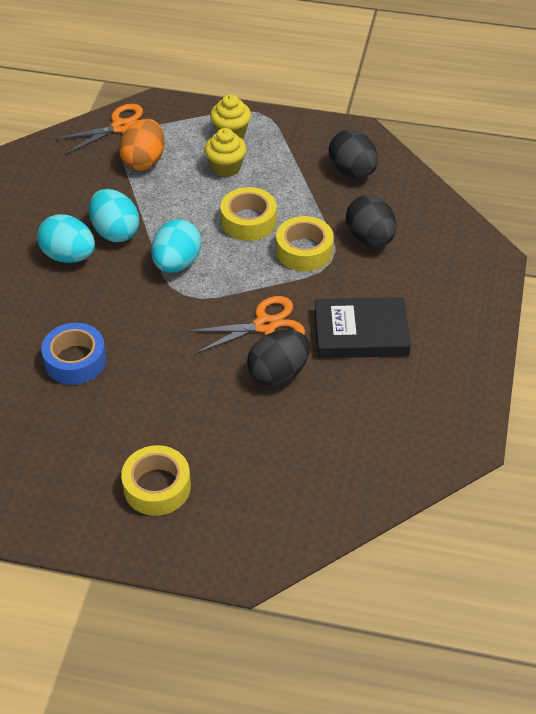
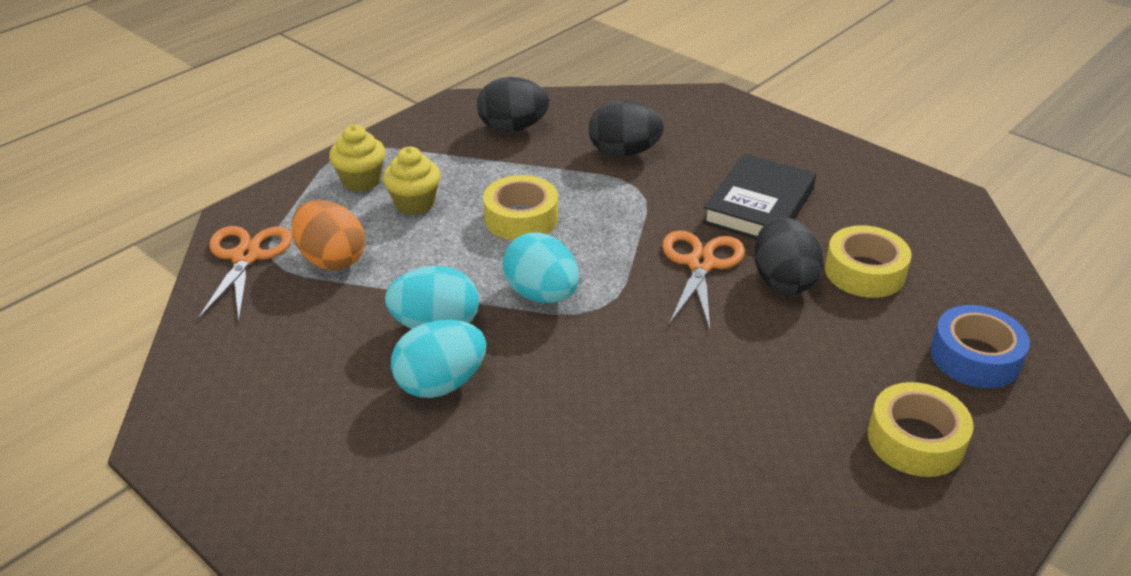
camera: 60 degrees left, 10 degrees down
(75, 360) = (646, 443): blue tape -> blue tape (975, 357)
(304, 251) = (605, 198): yellow tape -> yellow tape (864, 272)

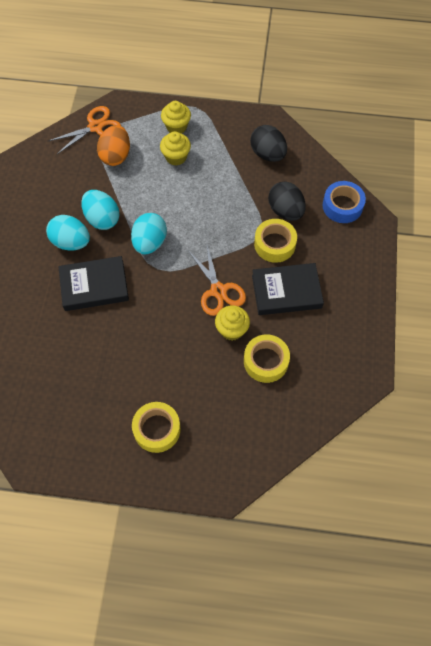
camera: 55 degrees right, 25 degrees up
(521, 218) = (197, 202): yellow tape -> yellow tape (274, 244)
(561, 394) = (94, 286): none -> black book
(700, 264) = (218, 290): orange scissors -> orange scissors turned 90 degrees clockwise
(782, 280) = (231, 330): black egg -> yellow cupcake
(975, 357) = (233, 434): blue tape -> blue tape (342, 206)

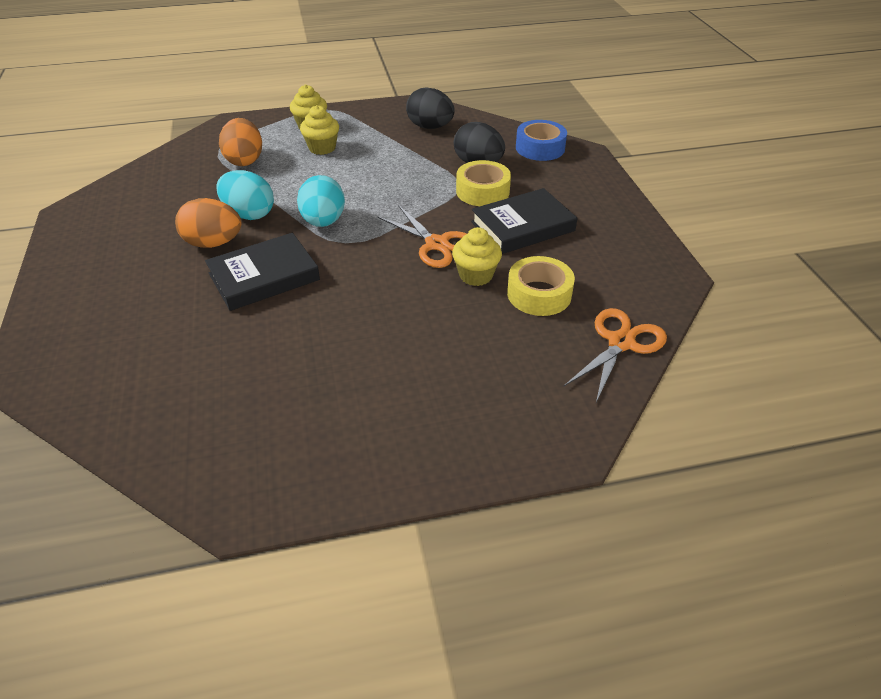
camera: 20 degrees left, 20 degrees down
(71, 242) = (213, 243): turquoise egg -> orange egg
(95, 127) = (208, 143): orange scissors -> orange scissors (621, 343)
(157, 429) = (429, 405): yellow tape -> none

